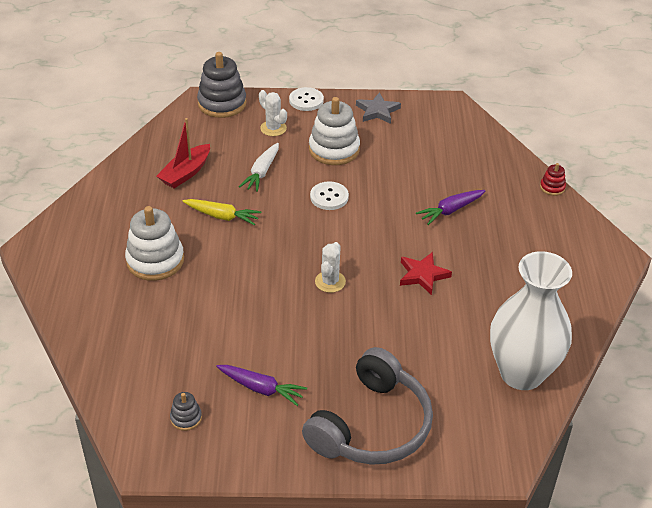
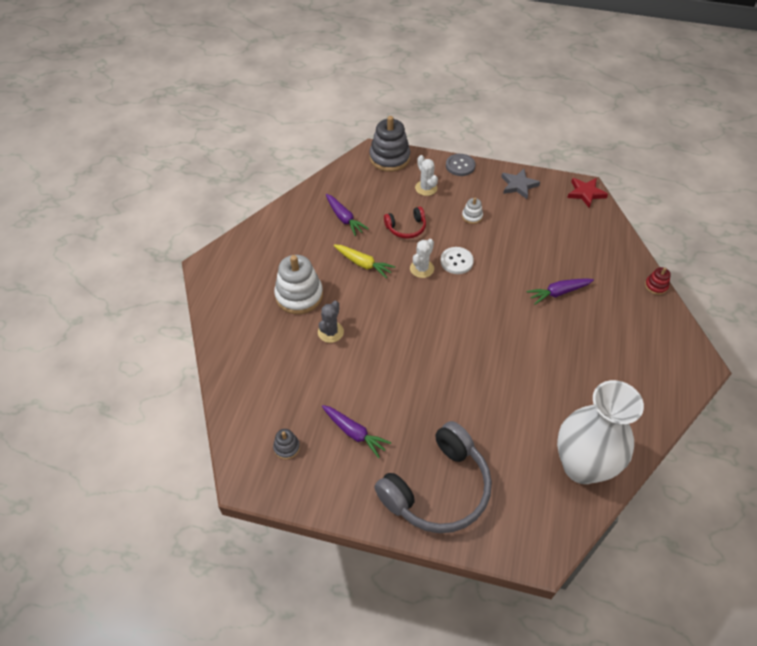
camera: 15 degrees right, 10 degrees up
(186, 173) = (344, 218): red boat -> purple carrot
(204, 292) = (330, 332): none -> grey cactus
(262, 172) = (406, 228): white carrot -> red headphones
(306, 100) = (460, 166): white button -> grey button
(330, 282) = (437, 343): white cactus -> white cactus (422, 269)
(334, 149) = (472, 216): white stacking toy -> white stacking toy, size x0.47
(422, 275) = (518, 351): red star -> red star (585, 193)

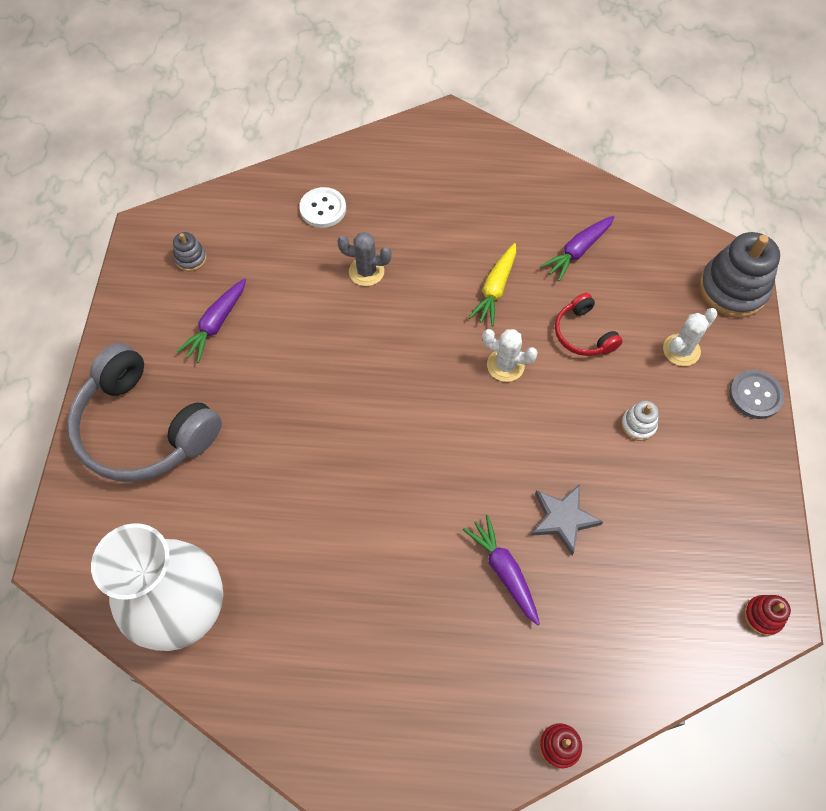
camera: 80 degrees right, 10 degrees up
(299, 295) = (420, 225): white stacking toy -> none
(456, 261) = (533, 411): white button -> white button (323, 209)
(518, 185) = (741, 494): grey star -> grey star (563, 519)
(585, 193) = (763, 616): red star -> red stacking toy

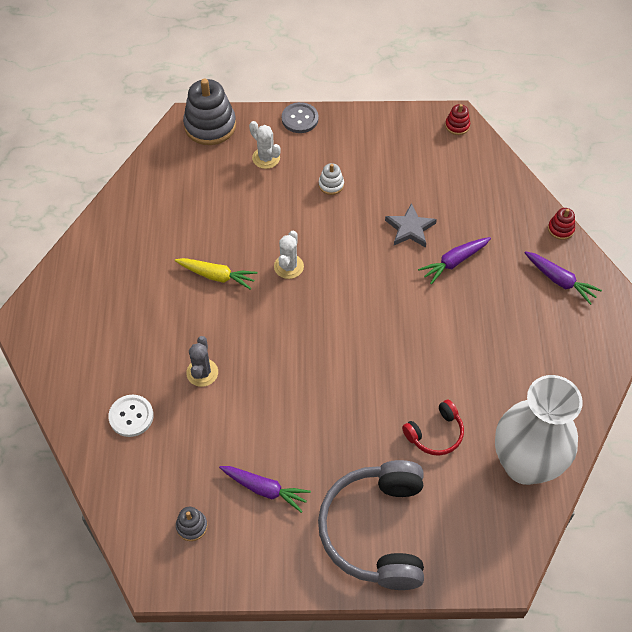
camera: 95 degrees left, 5 degrees down
(144, 428) = (376, 530): grey headphones -> grey headphones turned 150 degrees clockwise
(578, 251) = (176, 220): purple carrot -> purple carrot (559, 280)
(583, 334) = (256, 217): red headphones -> red headphones (435, 433)

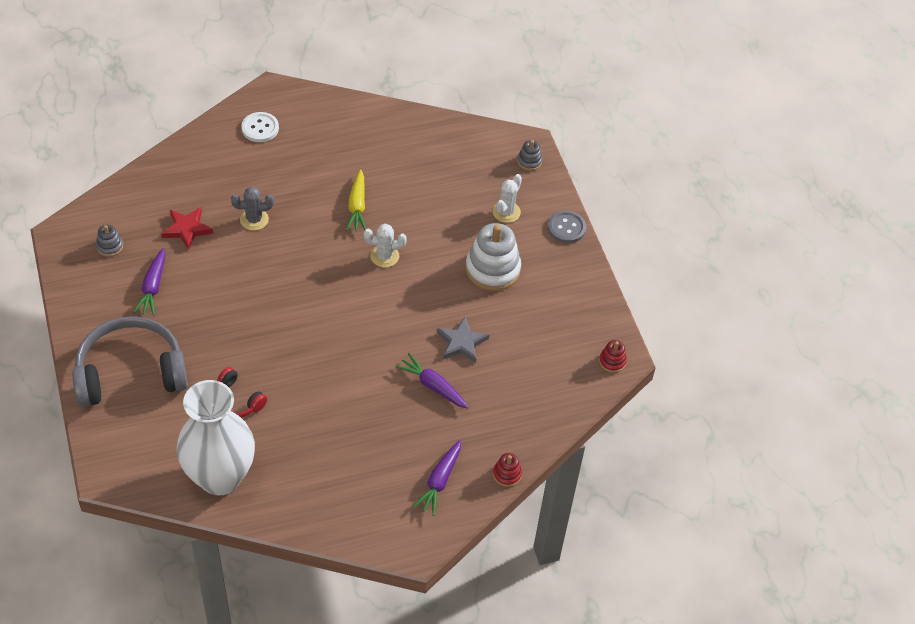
camera: 70 degrees right, 5 degrees down
(131, 416) = (200, 183): white button -> white button (260, 128)
(193, 441) = (187, 229): none -> red star
(210, 125) = (529, 161): grey stacking toy -> grey stacking toy, size x0.47
(331, 185) = (492, 269): white stacking toy -> white stacking toy, size x2.11

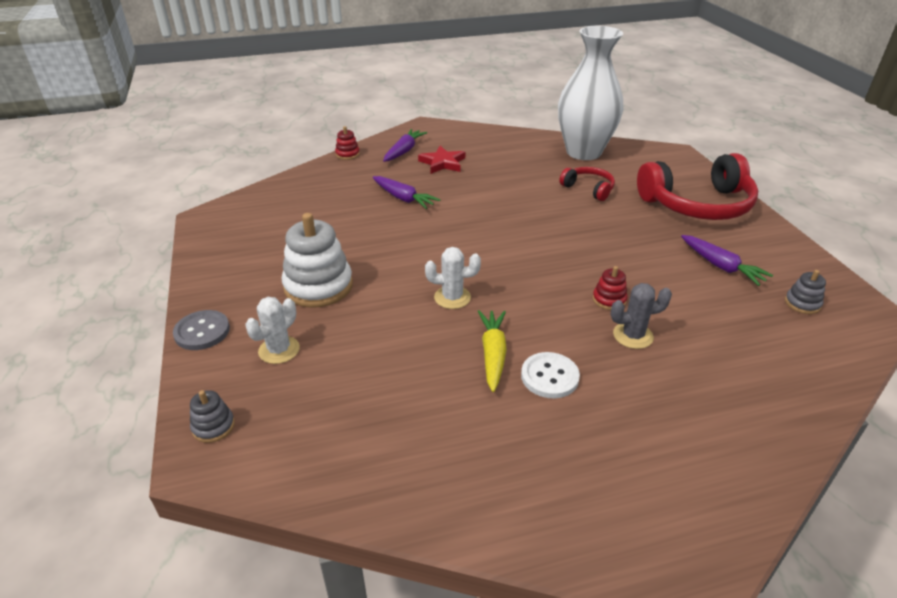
camera: 175 degrees left, 15 degrees down
(130, 372) = (697, 204): grey headphones -> red headphones
(153, 287) = (720, 266): purple carrot -> purple carrot turned 135 degrees clockwise
(187, 229) = (717, 323): red star -> red star (442, 163)
(260, 128) = (682, 480): white button -> white button (549, 376)
(461, 342) = (370, 226): grey star -> none
(612, 361) = (218, 215): red stacking toy -> red stacking toy (609, 300)

